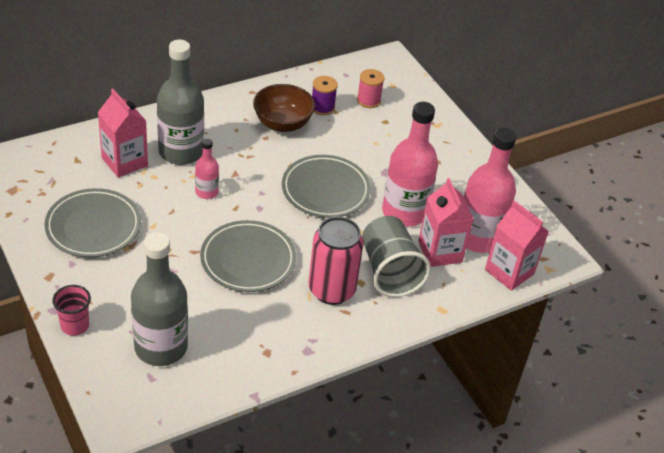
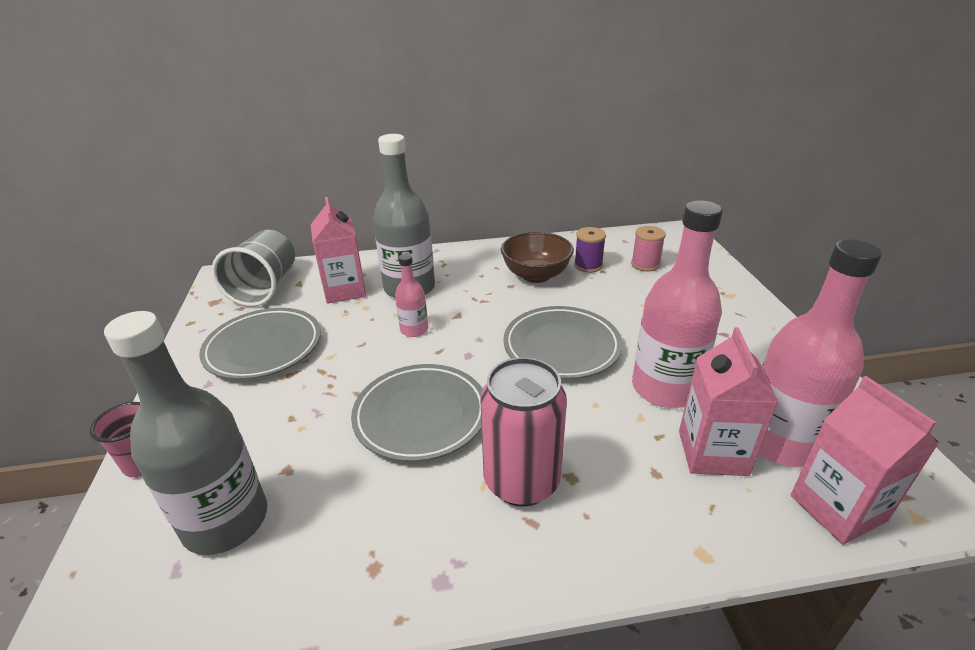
camera: 25 degrees right, 10 degrees down
(390, 271) = (623, 469): grey cup -> grey cup (265, 287)

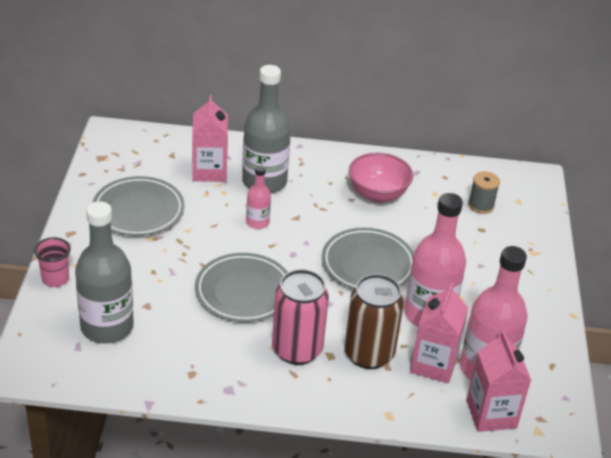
camera: 10 degrees right, 5 degrees up
(265, 287) = (144, 152): grey cup -> none
(536, 275) = (378, 194): brown bowl -> pink bowl
(588, 265) = (429, 194): purple spool -> none
(621, 461) = (369, 354): none -> brown can
(645, 264) = (481, 205): pink spool -> grey spool

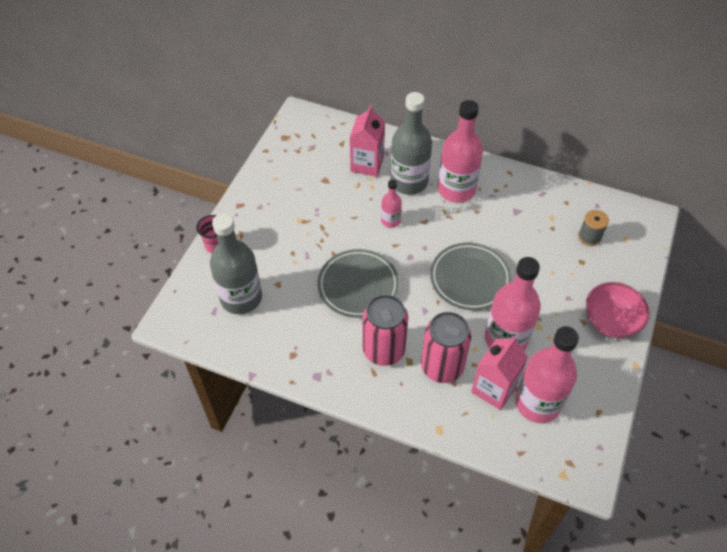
camera: 20 degrees right, 15 degrees up
(138, 210) = (298, 193): grey plate -> none
(321, 182) = (456, 190): none -> pink bottle
(369, 354) = (442, 367): brown can -> pink can
(378, 194) = (501, 210): pink bowl -> pink bowl (610, 322)
(491, 414) = (527, 448): pink carton -> none

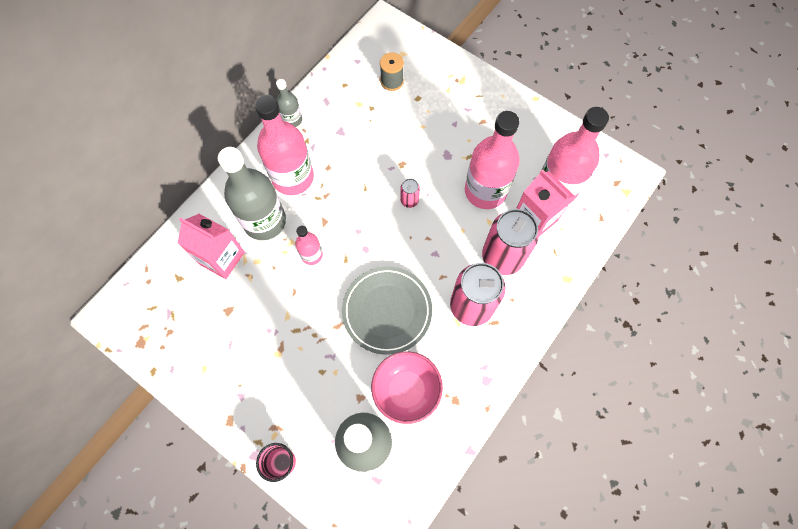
camera: 75 degrees left, 15 degrees up
(470, 279) = (409, 200): grey plate -> pink can
(511, 175) = (292, 120): none -> grey bottle
(610, 322) = (488, 100): pink bowl -> pink bowl (406, 390)

